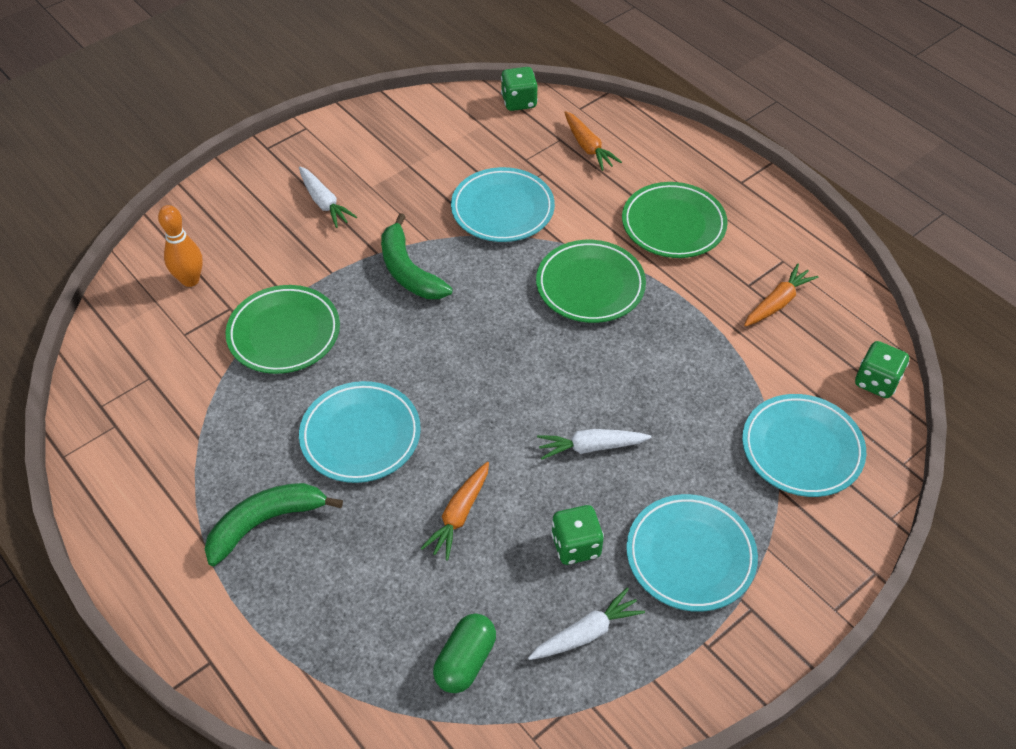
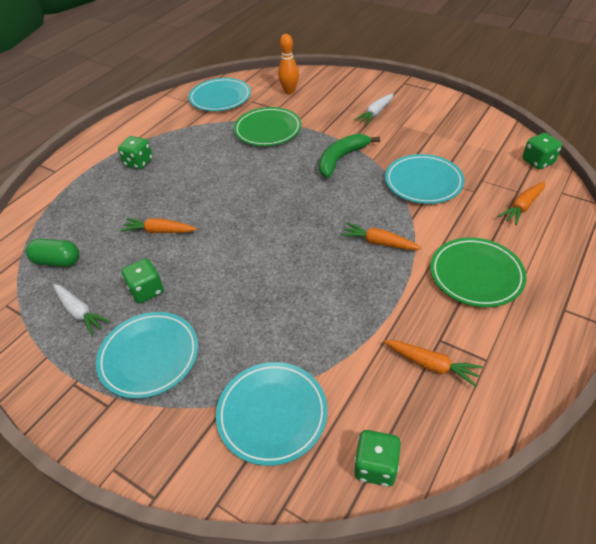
camera: 75 degrees right, 5 degrees down
(265, 523) = (139, 163): green banana -> green dice
(360, 435) = (206, 177): turquoise plate -> turquoise plate (220, 98)
(590, 285) = (379, 243): green plate -> orange carrot
(591, 447) = (230, 279): white carrot -> none

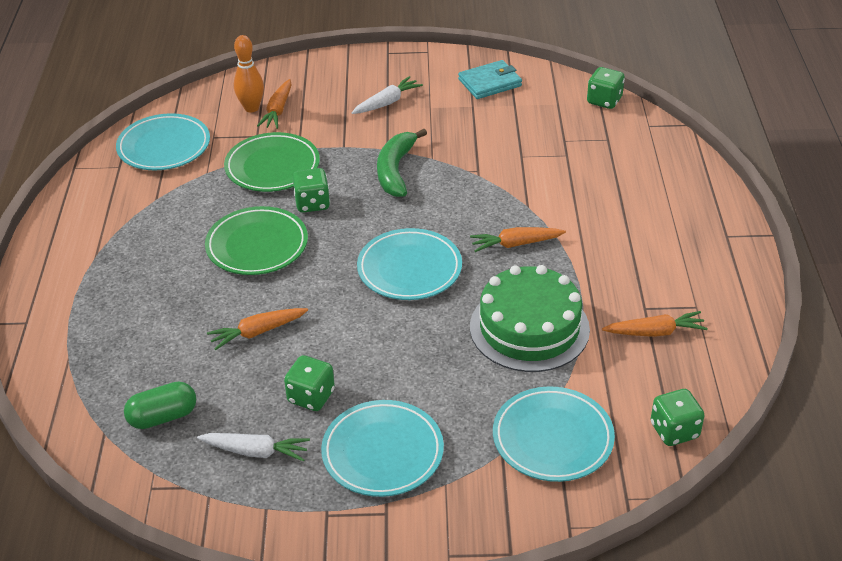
camera: 35 degrees left, 5 degrees down
(139, 163) = (139, 267): green dice -> green dice (312, 203)
(333, 312) = (529, 328): none -> green cake
(375, 113) = (387, 102): white carrot -> white carrot turned 135 degrees counterclockwise
(423, 182) = (508, 164): turquoise plate -> turquoise plate (409, 269)
(458, 122) = (490, 83): none -> turquoise wallet
(476, 275) = (631, 237): green plate -> green plate (257, 245)
(522, 207) = (624, 154): orange carrot -> orange carrot (278, 111)

